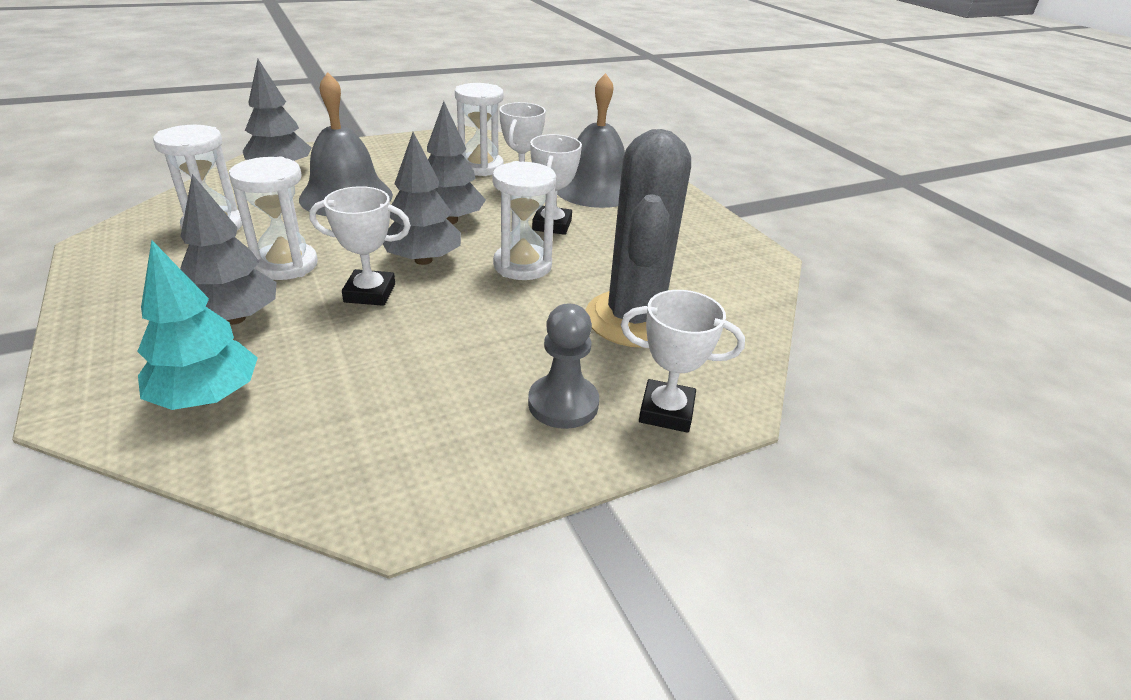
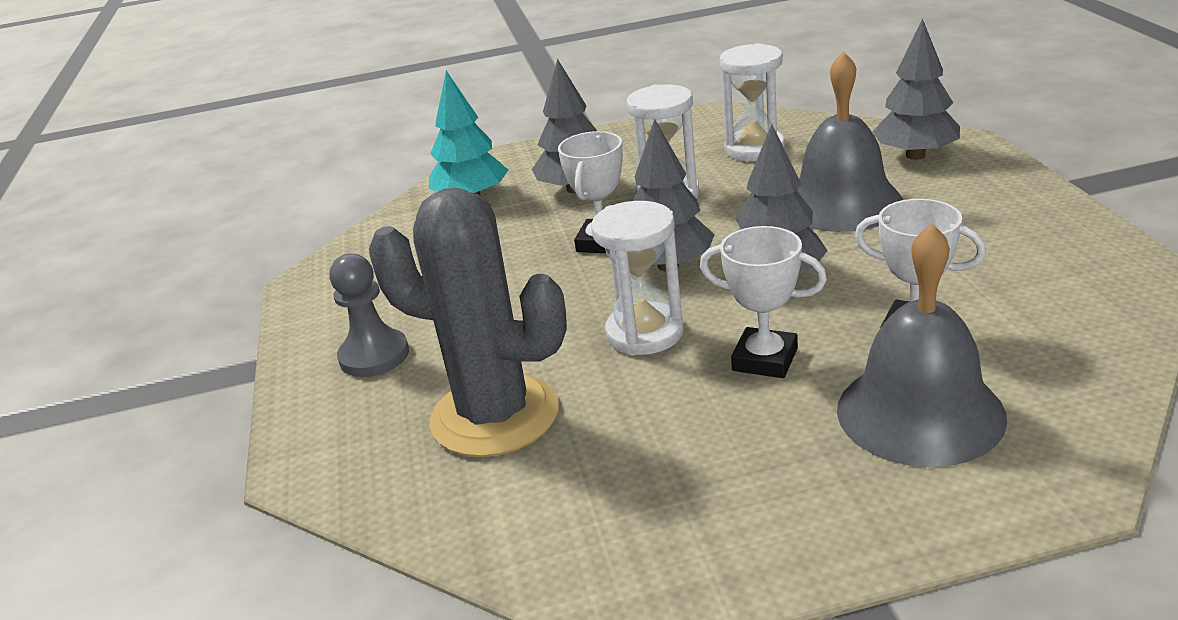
camera: 110 degrees right, 5 degrees down
(480, 167) = (984, 292): white hourglass -> none
(666, 411) = (325, 420): white trophy -> none

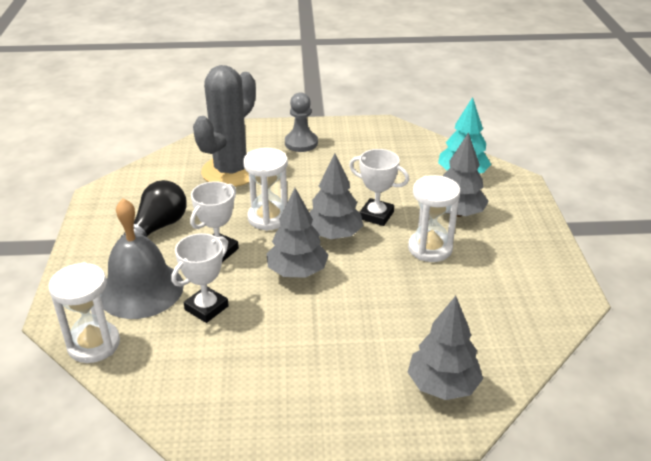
camera: 95 degrees right, 5 degrees up
(727, 453) = (158, 227): none -> black light bulb
(754, 149) = (492, 301): white hourglass -> white hourglass (94, 344)
(841, 203) = (378, 322): grey bell -> none

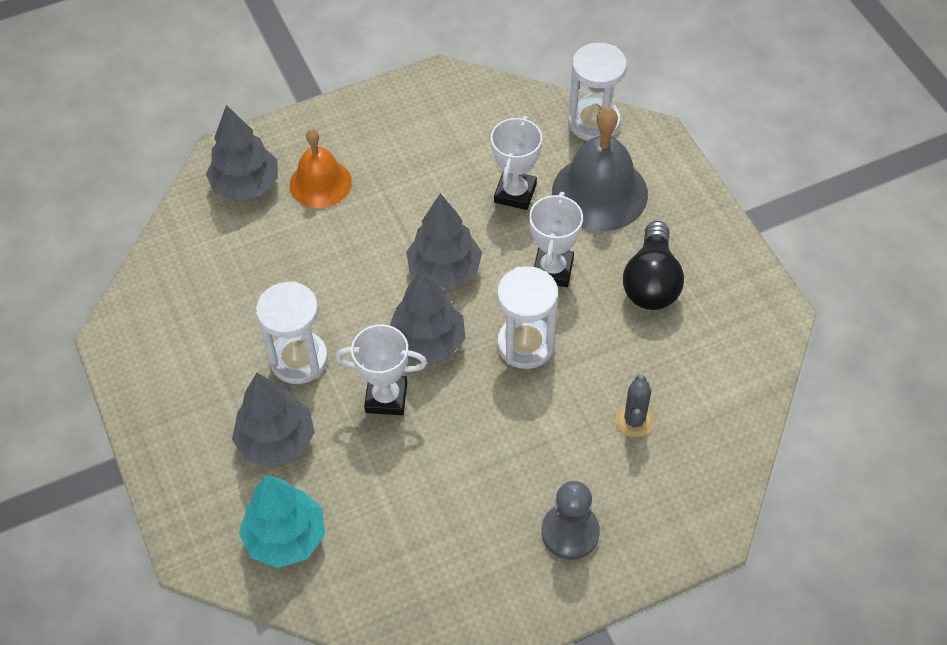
camera: 160 degrees right, 20 degrees up
(231, 171) = (634, 421): grey cactus -> grey cactus, size x0.41
(370, 366) = (320, 183): none -> orange bell

